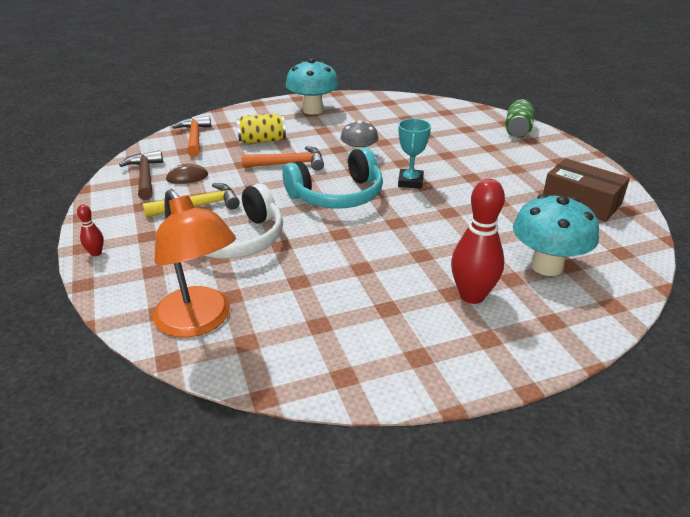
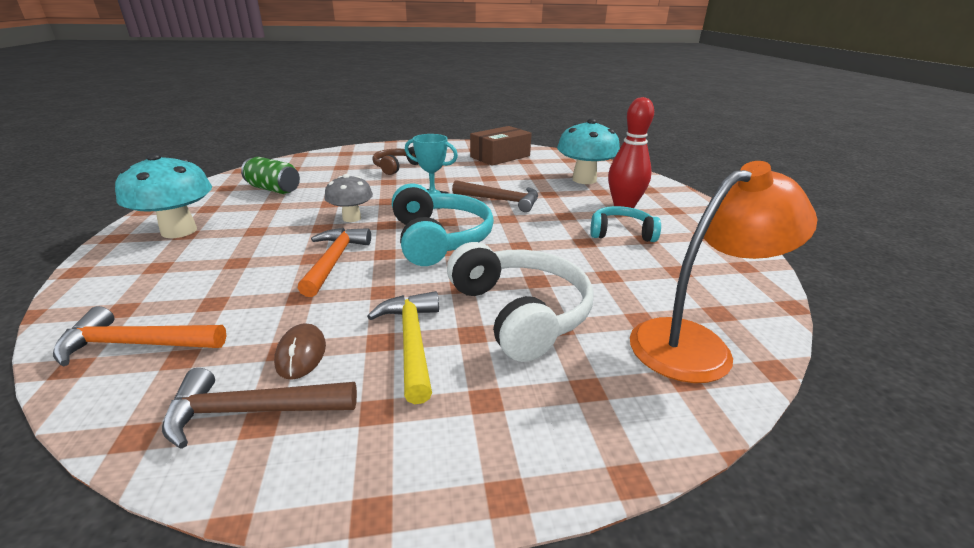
camera: 80 degrees left, 5 degrees down
(96, 253) = (530, 469): red bowling pin -> none
(262, 141) = (235, 276): yellow can -> none
(393, 291) = (621, 233): none -> turquoise headphones
(438, 215) = (501, 200): none -> brown hammer
(488, 151) = (396, 167): none -> brown headphones
(517, 130) = (365, 152): green can -> green can (274, 189)

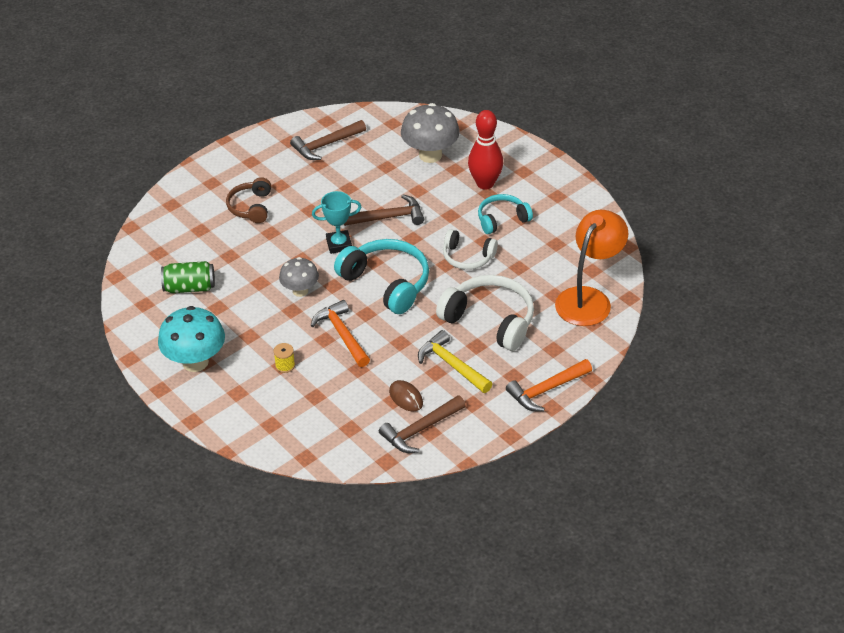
camera: 30 degrees left, 15 degrees up
(135, 344) = (316, 434): orange hammer -> orange hammer (546, 390)
(239, 263) = (285, 365): none -> yellow spool
(500, 156) = (326, 145): brown box -> brown hammer
(552, 248) = (467, 257): none -> white headphones
(584, 180) = (430, 155): turquoise mushroom -> grey mushroom

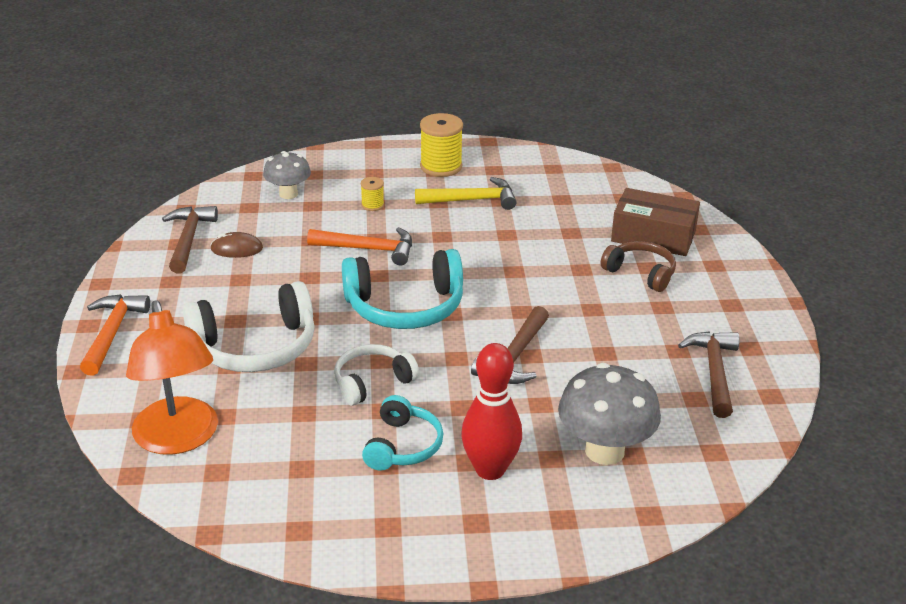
camera: 125 degrees right, 10 degrees down
(189, 287) = (548, 196): green can -> none
(195, 362) = (441, 166): turquoise mushroom -> yellow spool
(199, 219) = (653, 236): none -> brown box
(300, 291) = (464, 251): grey mushroom -> grey mushroom (288, 194)
(339, 244) = (508, 303): turquoise trophy -> none
(451, 365) = (234, 292): yellow hammer -> yellow hammer (472, 200)

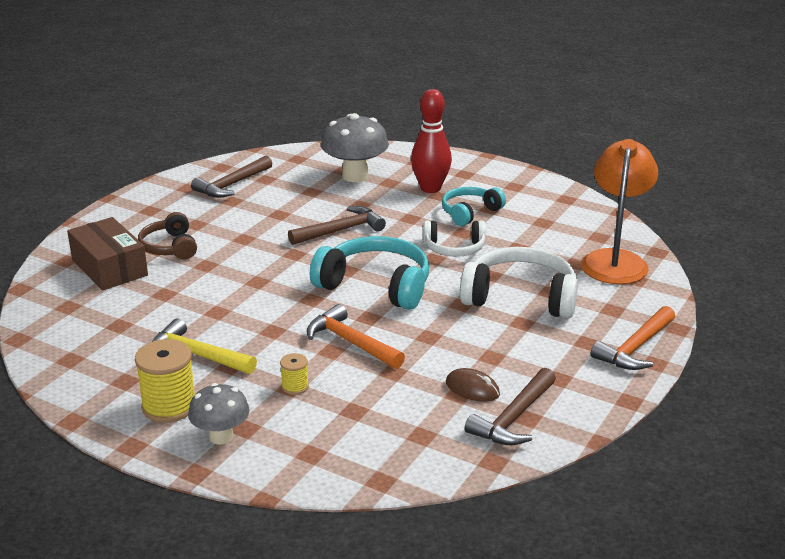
camera: 145 degrees left, 5 degrees down
(288, 194) = (365, 435): grey mushroom -> grey mushroom (221, 436)

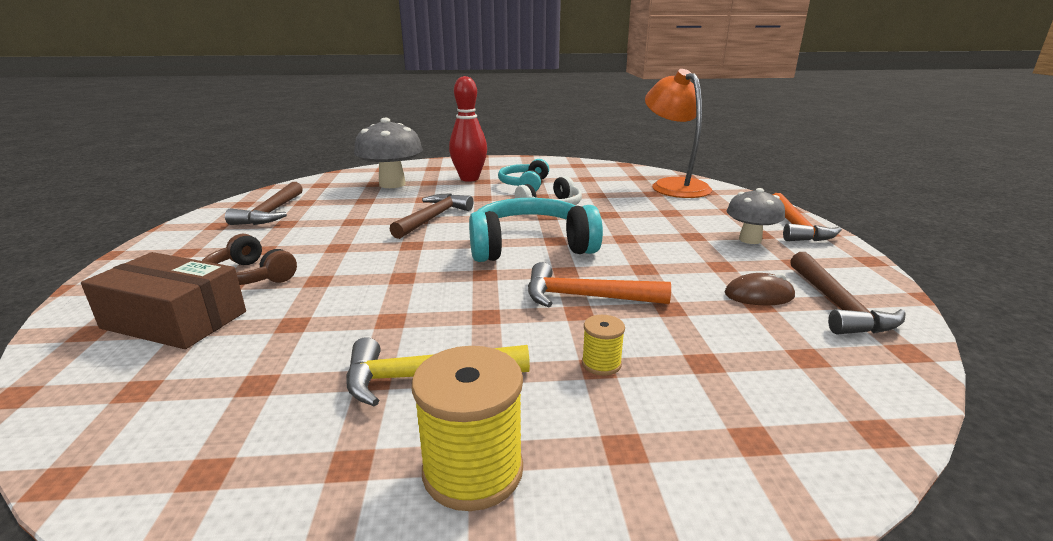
camera: 35 degrees left, 5 degrees down
(221, 436) = (612, 479): grey mushroom -> grey mushroom (750, 239)
(520, 297) = (659, 221): white headphones -> none

